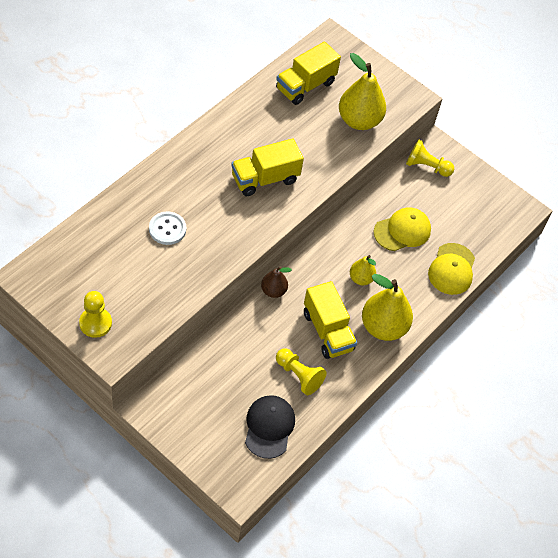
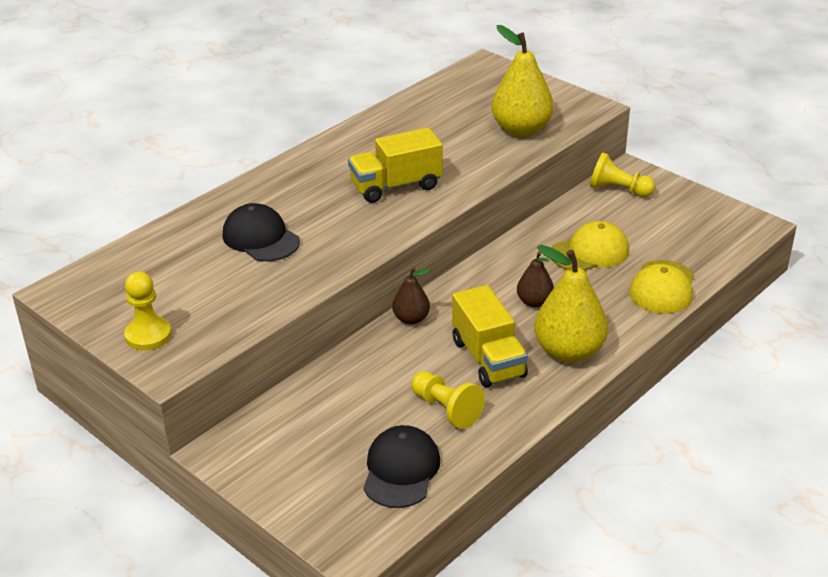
camera: 10 degrees right, 20 degrees down
(167, 229) = (261, 238): white button -> black cap
(305, 86) = (451, 104): yellow truck -> none
(361, 278) = (534, 302): yellow pear -> brown pear

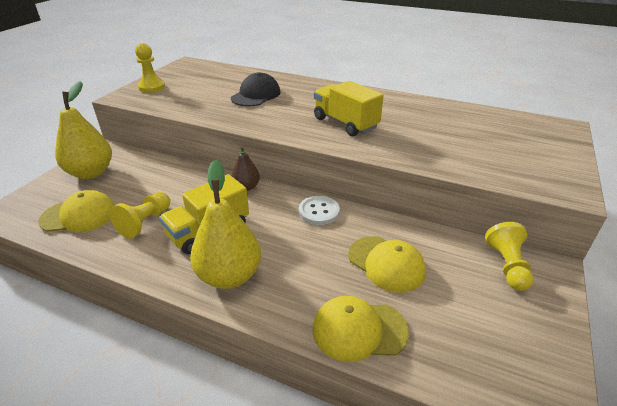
camera: 70 degrees right, 0 degrees up
(401, 470) = (79, 215): black cap -> yellow cap
(490, 274) = (319, 211): none -> white button
(521, 130) = (480, 160): yellow pear -> yellow pear (91, 172)
(534, 302) = (292, 242): brown pear -> none

